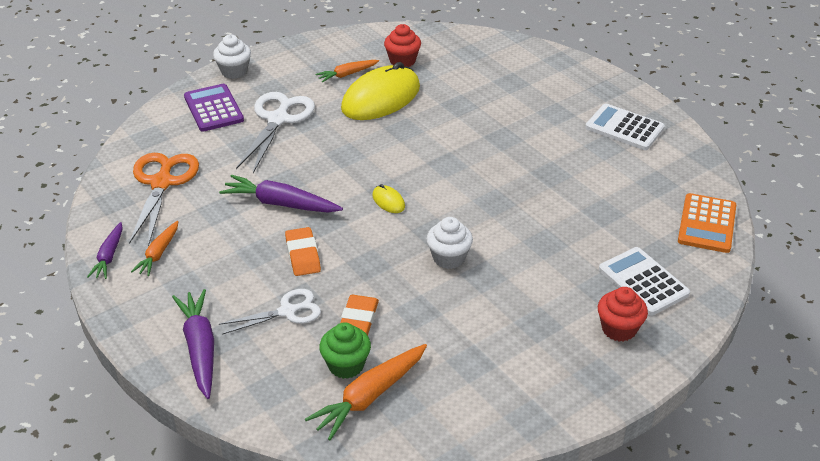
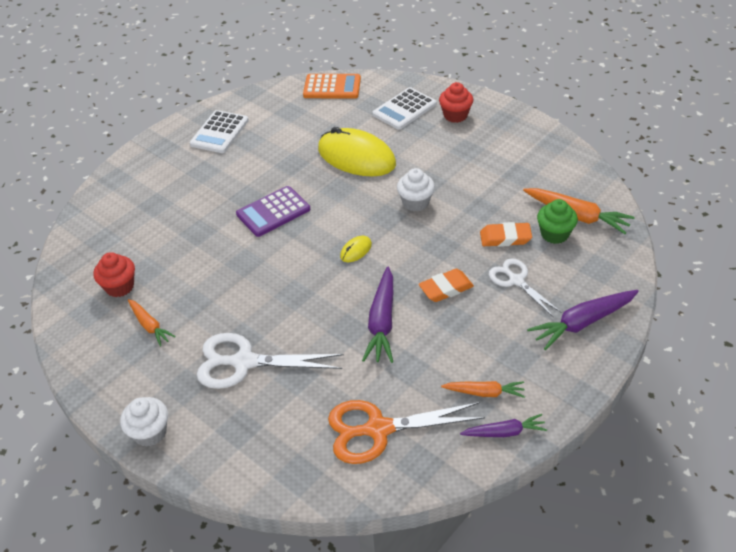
camera: 100 degrees left, 5 degrees up
(213, 108) = (231, 428): purple calculator -> purple calculator (273, 212)
(381, 98) = (193, 289): yellow mouse -> yellow mouse (356, 157)

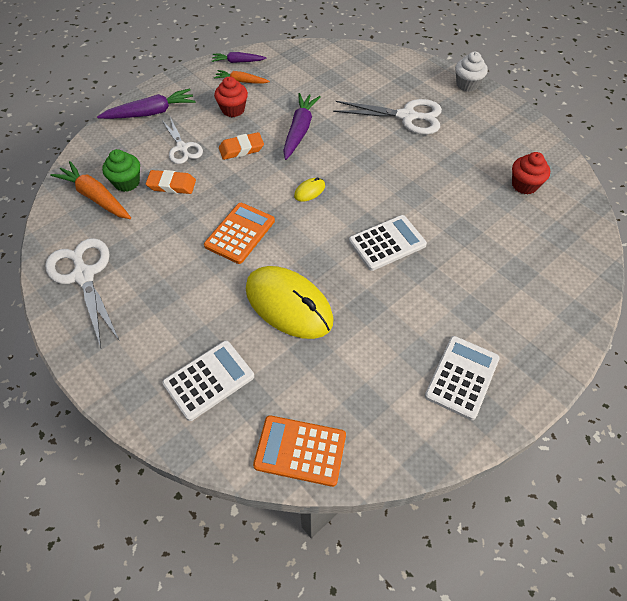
camera: 175 degrees left, 10 degrees up
(150, 326) = (487, 150): orange carrot -> none
(273, 212) = (387, 243): purple calculator -> white calculator
(378, 429) = (316, 71): orange scissors -> none
(415, 202) = (240, 233): white cupcake -> orange calculator
(455, 115) = (147, 356): red cupcake -> red cupcake (233, 110)
(539, 154) = (84, 275): none -> white scissors

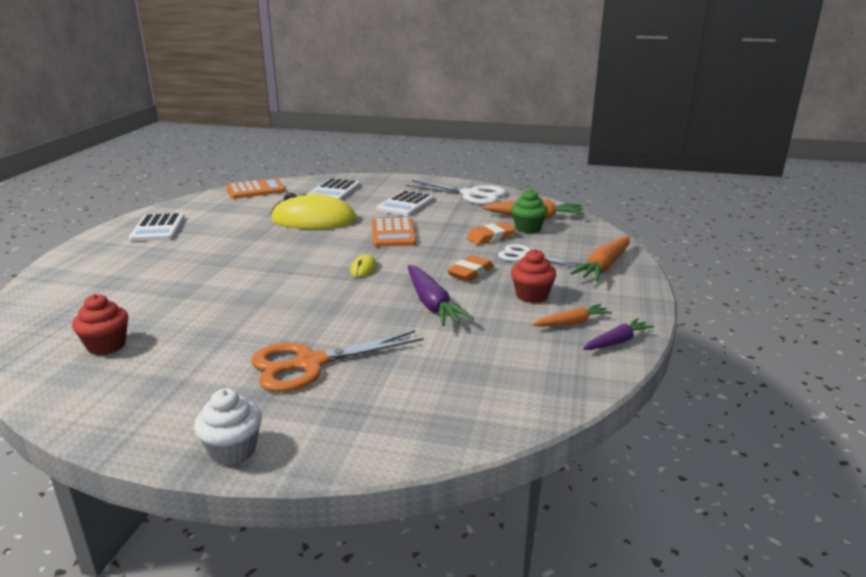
camera: 145 degrees right, 30 degrees down
(151, 113) = (604, 266): purple carrot -> orange carrot
(387, 243) = (257, 262): white calculator -> white calculator (405, 204)
(407, 116) = (309, 364): white scissors -> orange scissors

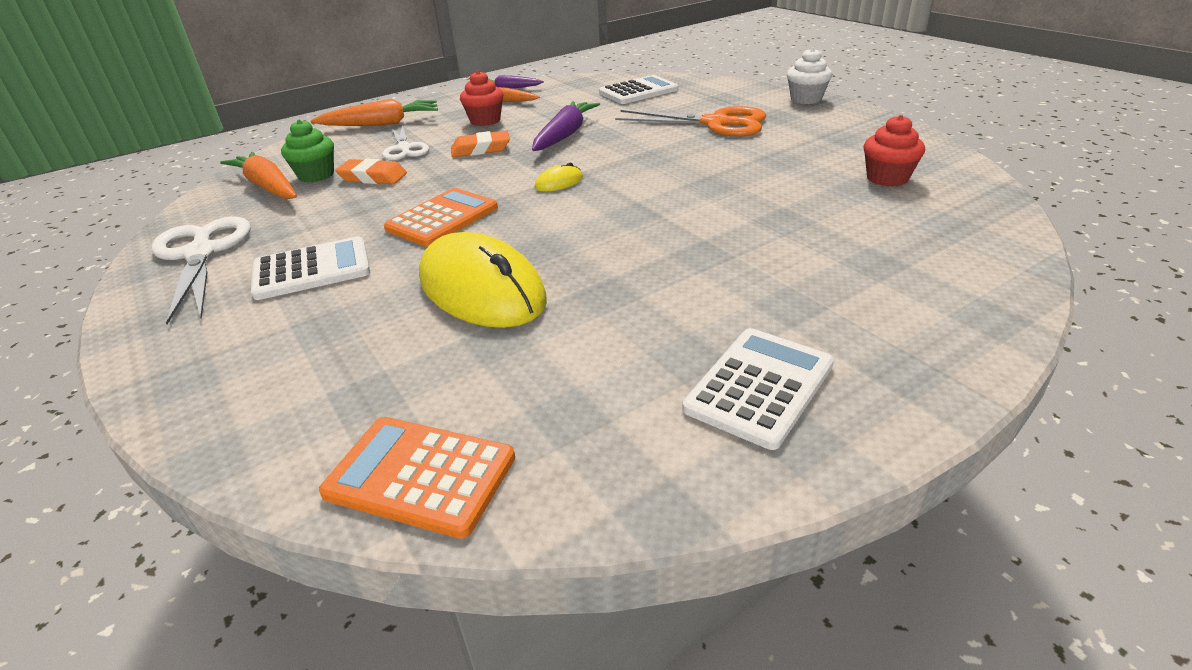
camera: 135 degrees left, 10 degrees up
(334, 191) = (310, 370): white calculator -> white calculator (638, 91)

